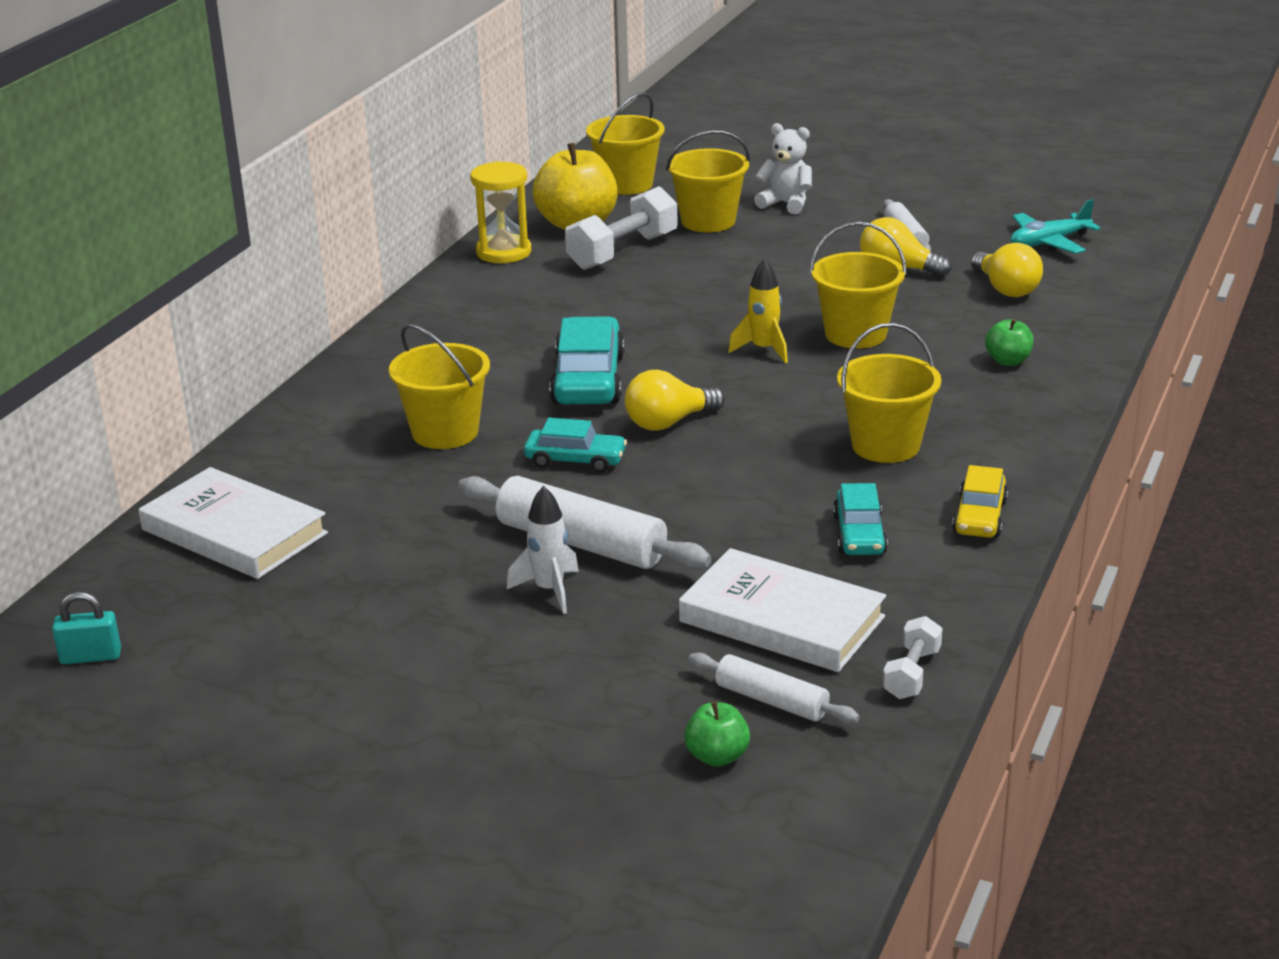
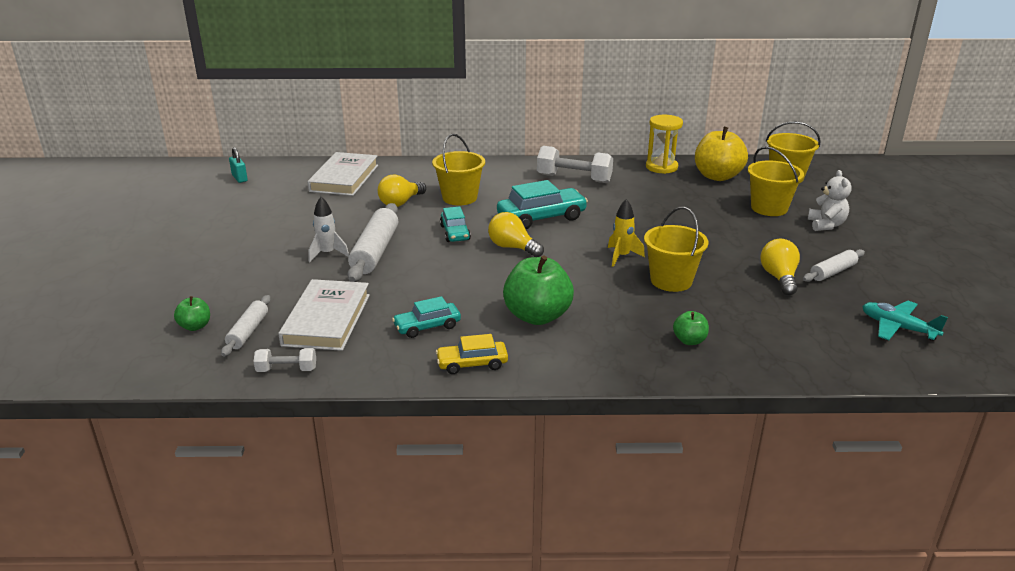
camera: 65 degrees right, 0 degrees up
(622, 251) = (699, 194): white dumbbell -> white dumbbell (574, 178)
(885, 445) = (537, 316): yellow bucket -> green apple
(1006, 289) = (798, 322): yellow light bulb -> yellow light bulb (400, 202)

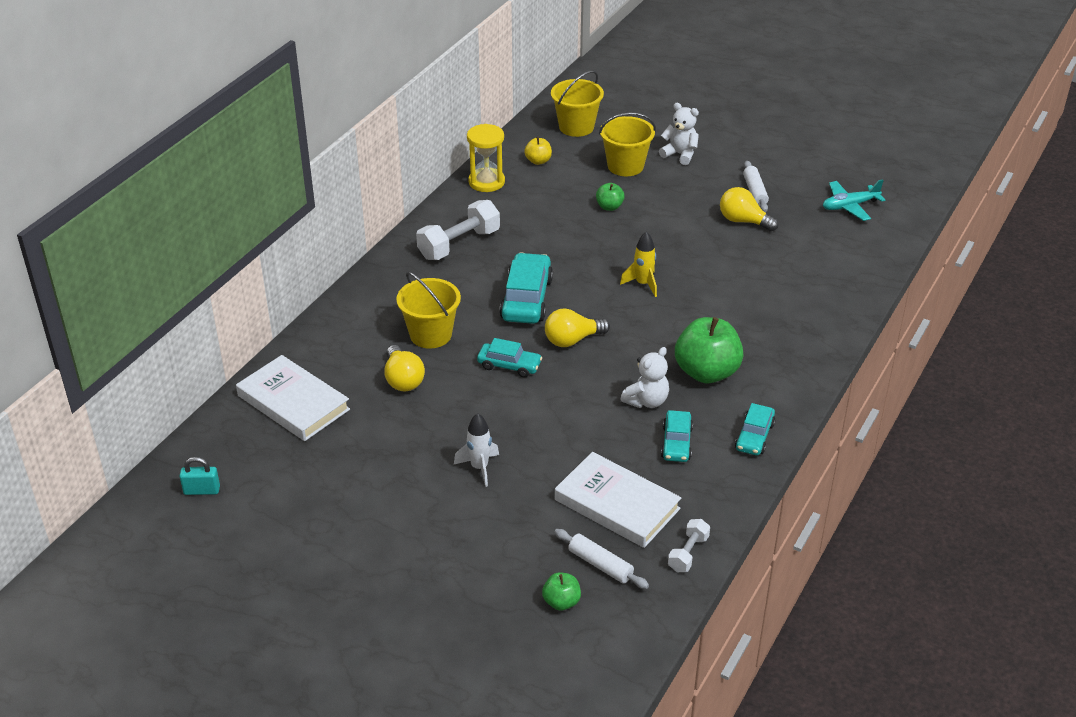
camera: 60 degrees left, 10 degrees up
(375, 252) = (504, 432): white rolling pin -> none
(469, 298) = (646, 401): none -> white teddy bear
(472, 363) = (754, 436): yellow car -> turquoise car
(671, 281) = (705, 276): yellow bucket -> none
(689, 340) = (800, 309): green apple -> green apple (609, 207)
(717, 176) = (538, 161): yellow apple -> yellow apple, size x0.49

